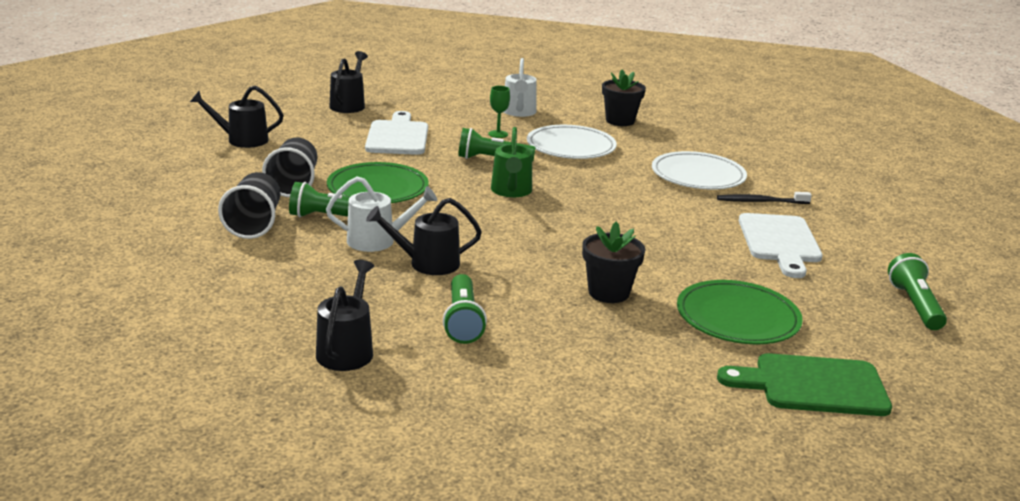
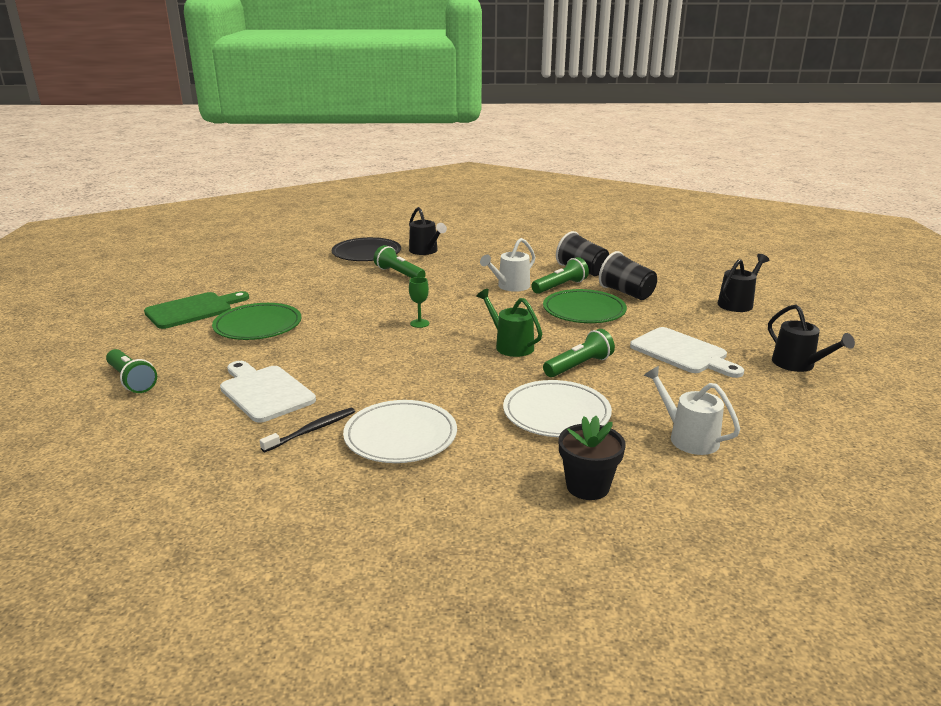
camera: 140 degrees right, 0 degrees up
(428, 263) = (463, 287): black watering can -> none
(437, 392) = (366, 253): none -> black plate
(498, 134) = (635, 395): green goblet -> green goblet (419, 323)
(608, 292) = (348, 310): black flower pot -> none

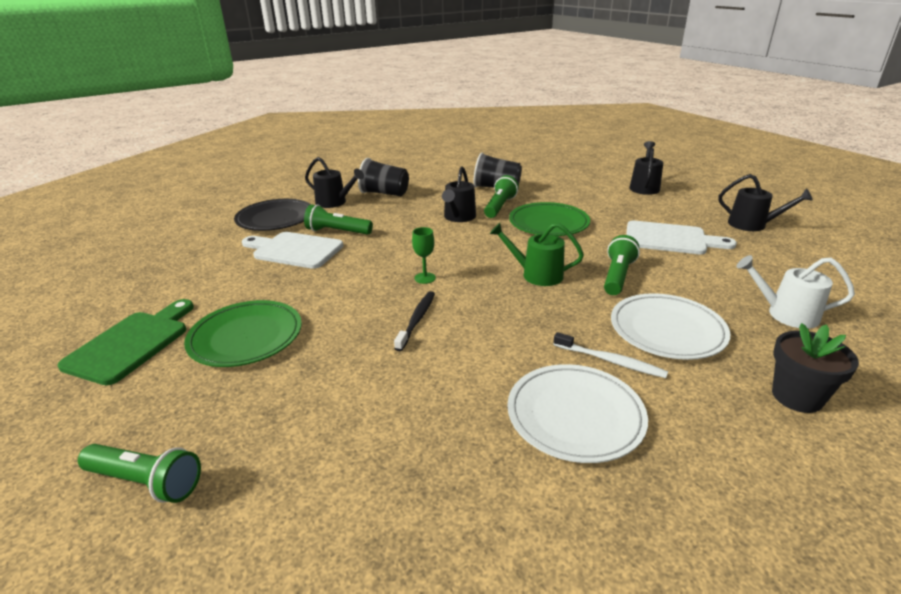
camera: 30 degrees left, 5 degrees up
(264, 392) = (357, 423): white cutting board -> white cutting board (294, 250)
(311, 430) = (476, 452): black toothbrush -> black toothbrush (417, 320)
(476, 416) = (610, 361): none -> white toothbrush
(510, 286) = (458, 217): white watering can -> black watering can
(626, 293) = (558, 199): black cup -> black cup (384, 193)

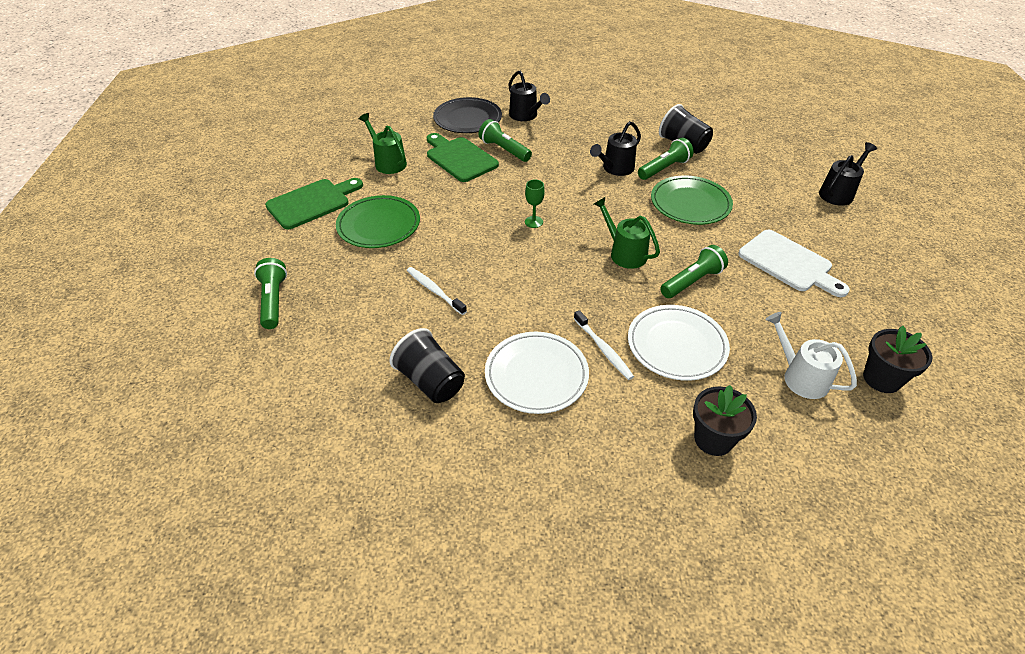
camera: 30 degrees right, 15 degrees up
(146, 482) = (273, 301): green flashlight -> green flashlight turned 150 degrees counterclockwise
(210, 276) = (388, 162): none -> green watering can
(294, 250) = (459, 158): white cutting board -> green cutting board
(376, 378) = (435, 291): none -> white toothbrush
(384, 193) = (575, 118): black cup -> black cup (431, 381)
(417, 320) = (497, 257): black toothbrush -> none
(752, 225) = (899, 279): black watering can -> none
(835, 292) = (881, 379): none -> black flower pot

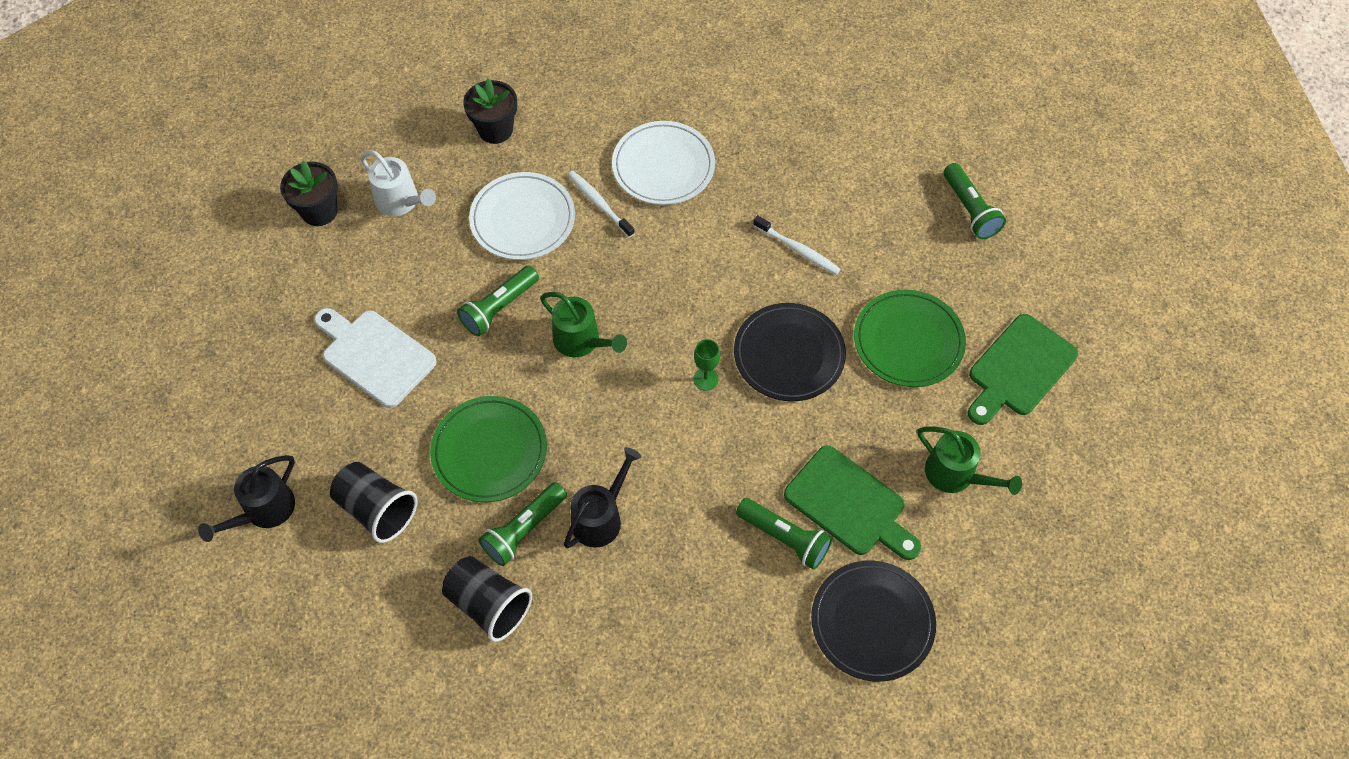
camera: 170 degrees right, 15 degrees up
(431, 381) = (764, 145): black cup -> black cup (377, 509)
(469, 228) = (789, 355): none -> black plate
(525, 116) = (772, 651): black watering can -> none

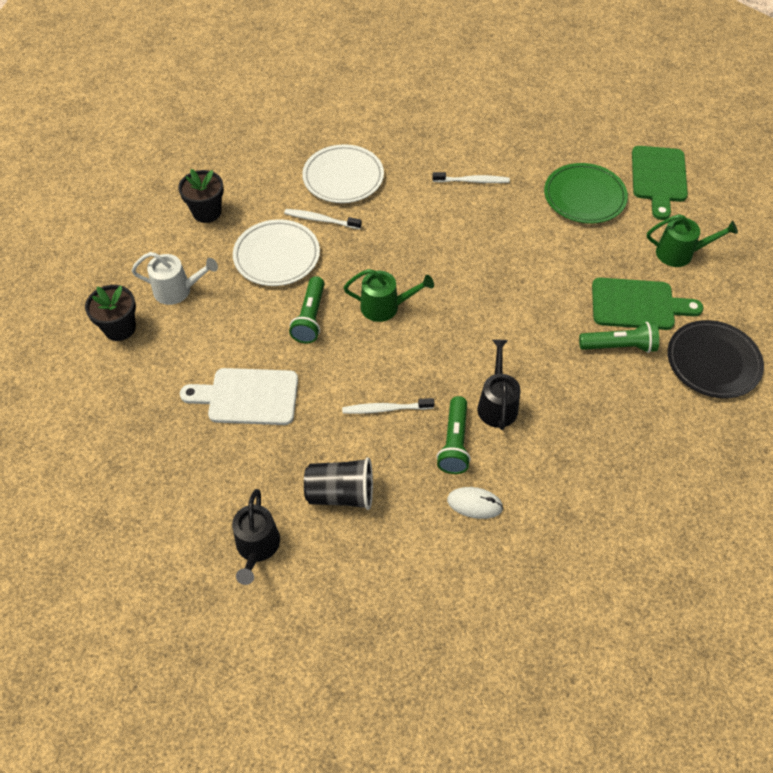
camera: 35 degrees left, 5 degrees down
(489, 451) = (386, 409): green plate -> white toothbrush
(489, 605) = (474, 504): black cup -> white mouse
(706, 379) = (486, 284): green goblet -> none
(789, 355) = (523, 242): black plate -> none
(970, 210) = (551, 109): green flashlight -> none

